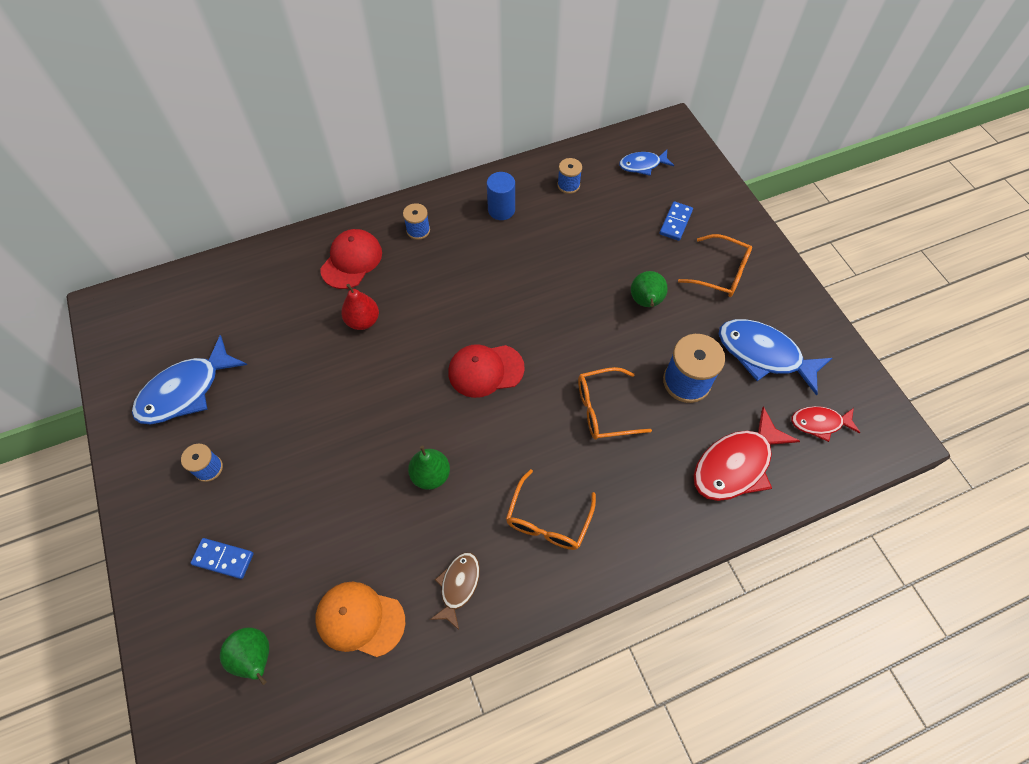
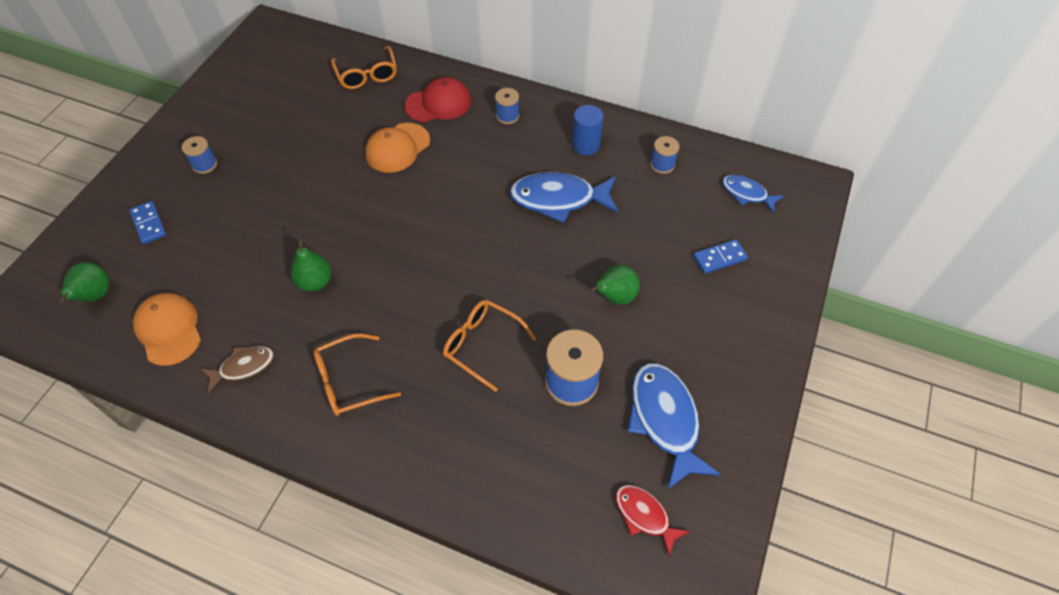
camera: 45 degrees right, 5 degrees down
(186, 391) = (248, 109): blue fish -> blue fish (558, 199)
(363, 321) = (397, 148): red pear -> orange cap
(485, 370) = (434, 246): red cap -> none
(721, 273) = (710, 327): orange glasses -> orange glasses (367, 75)
(736, 464) = (531, 478): red fish -> none

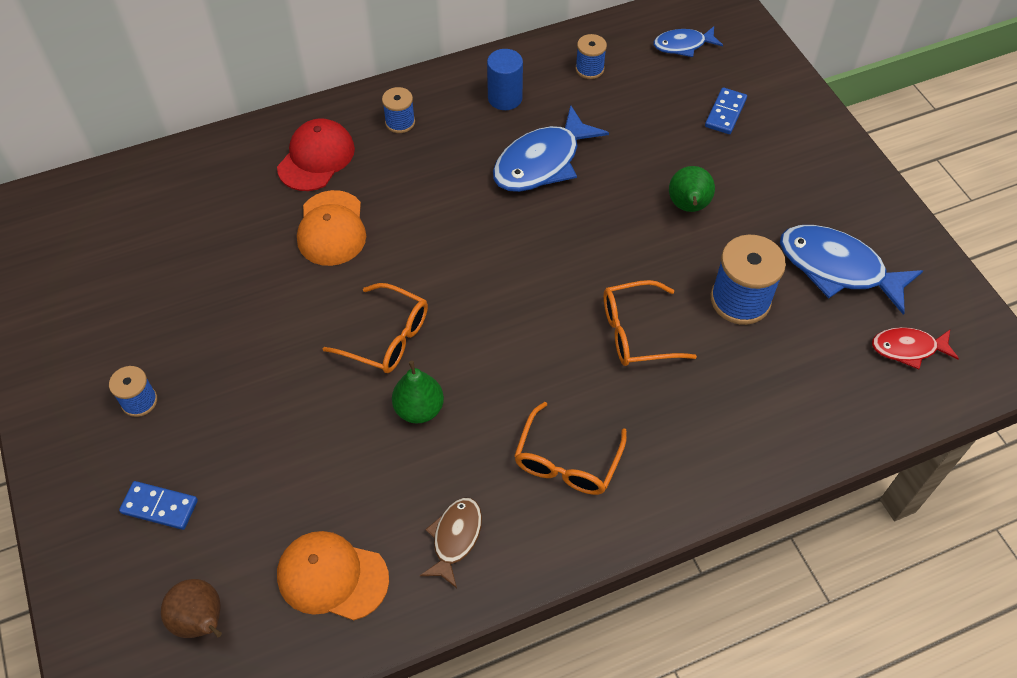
camera: 45 degrees left, 0 degrees up
(95, 296) = (201, 621): green pear -> brown pear
(367, 75) = (201, 183): orange glasses -> orange glasses (387, 337)

